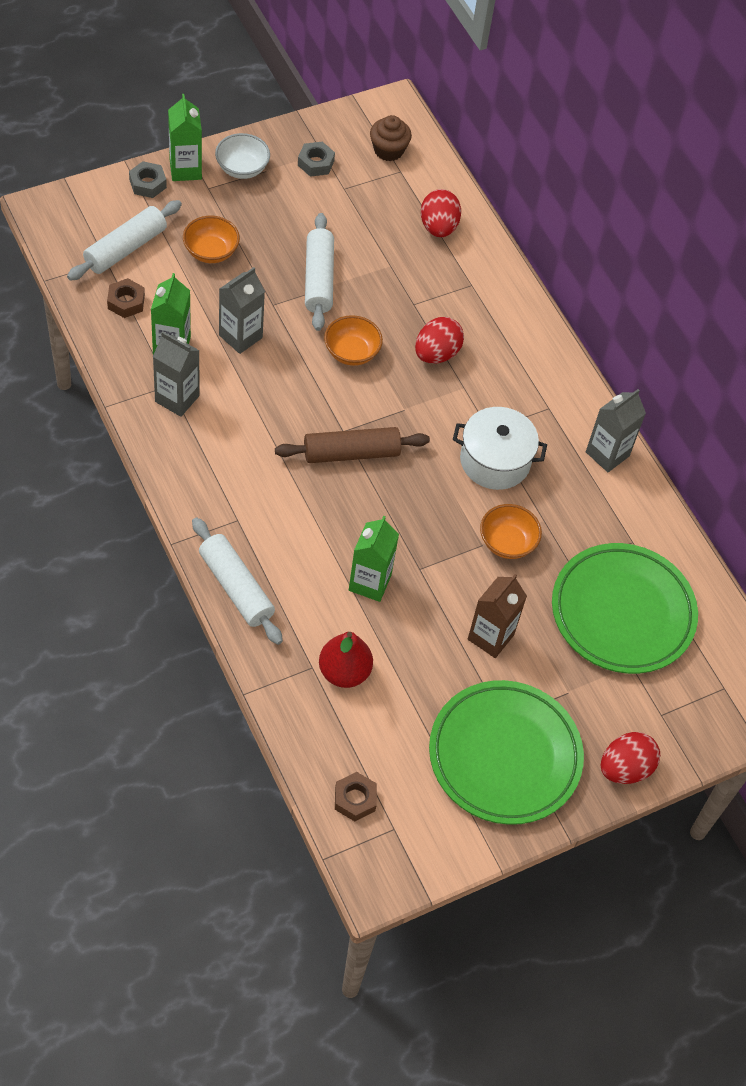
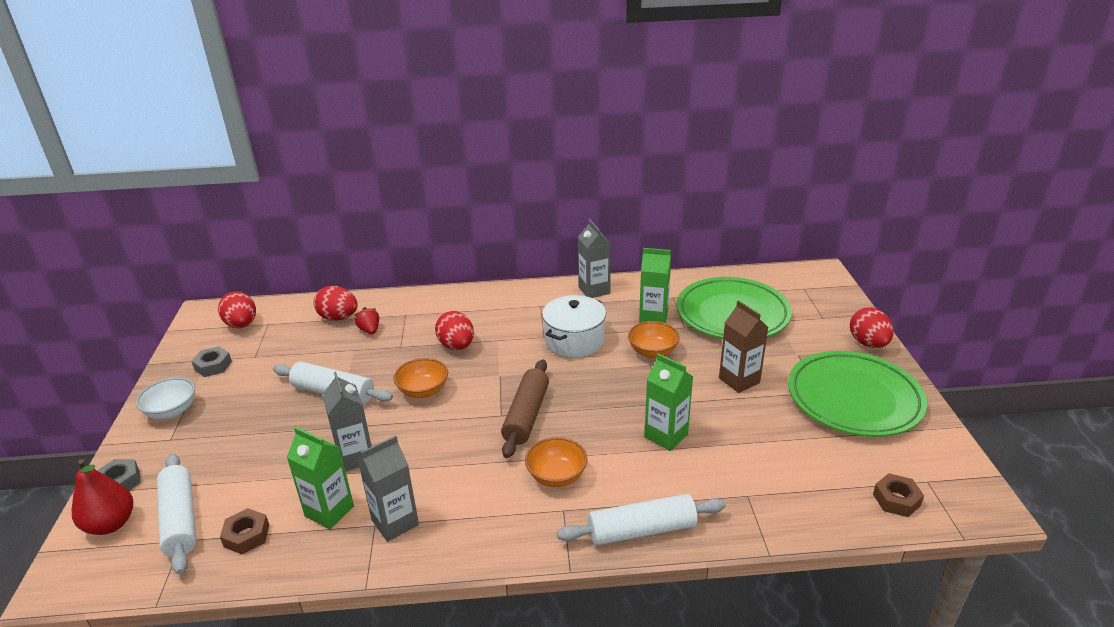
camera: 60 degrees left, 25 degrees down
(185, 169) = (132, 450): green carton -> green carton (653, 317)
(211, 251) = (243, 454): orange bowl -> orange bowl (556, 476)
(344, 672) = (756, 474): red pear -> red pear (111, 524)
(388, 150) = (242, 325): brown cupcake -> red egg
(429, 265) = (369, 330): none -> red strawberry

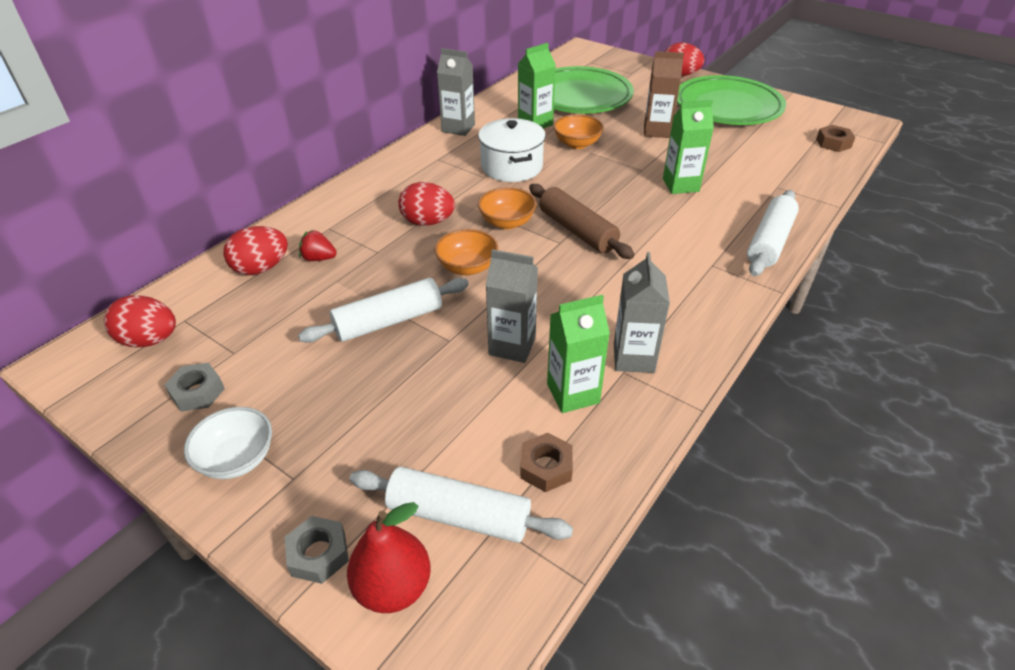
camera: 50 degrees left, 10 degrees up
(556, 476) = (670, 250): orange bowl -> orange bowl (507, 222)

